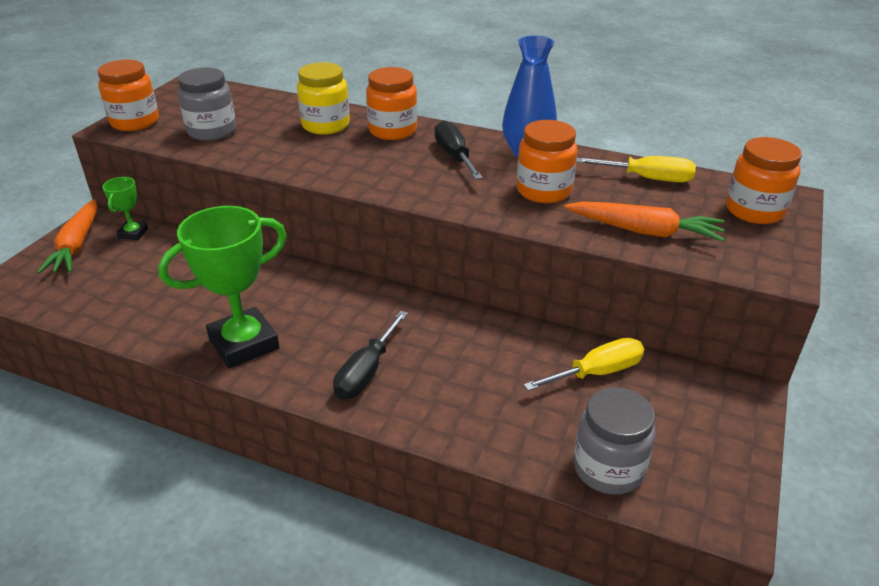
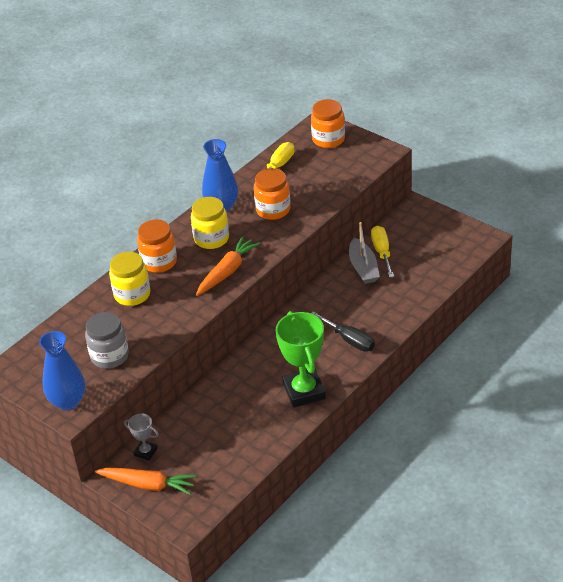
camera: 70 degrees left, 5 degrees up
(133, 233) = (145, 452): green trophy -> grey trophy
(135, 122) = (68, 401): orange jar -> blue vase
(454, 156) = (211, 239): black screwdriver -> yellow jar
(546, 357) = (363, 268): none -> grey boat
(608, 468) = (446, 265): grey jar -> none
(644, 231) = (331, 183): orange carrot -> orange carrot (227, 271)

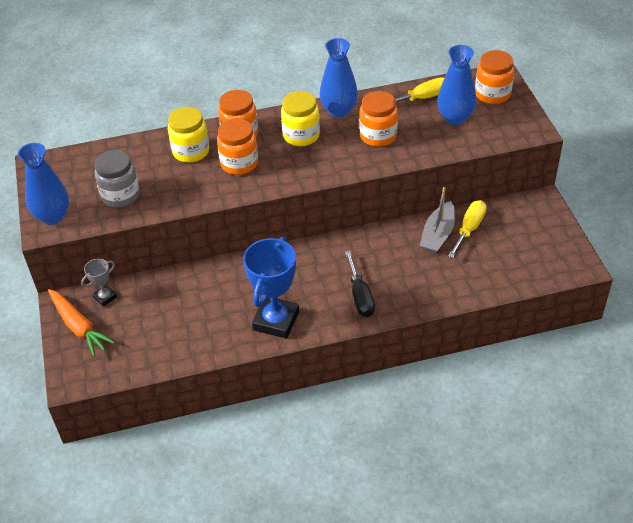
camera: 35 degrees right, 5 degrees up
(145, 452) = (105, 297): grey trophy -> grey trophy turned 75 degrees clockwise
(183, 283) = (239, 163): none -> orange jar
(227, 271) = (284, 172): orange carrot -> none
(304, 391) = (276, 321): green trophy -> blue trophy
(318, 169) = (455, 118): none -> blue vase

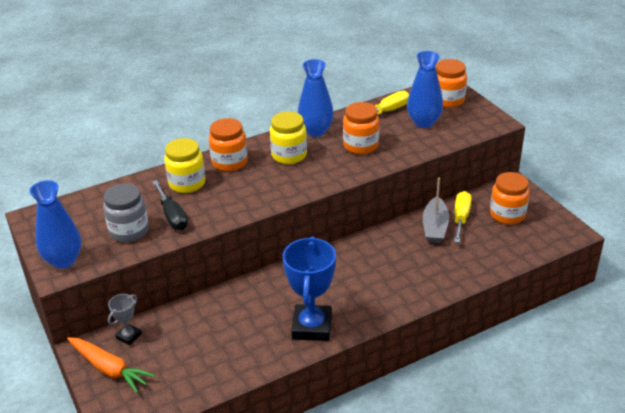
camera: 15 degrees left, 10 degrees down
(239, 163) = (238, 186): orange jar -> orange jar (507, 215)
(360, 296) = (384, 290): black screwdriver -> black screwdriver (172, 216)

